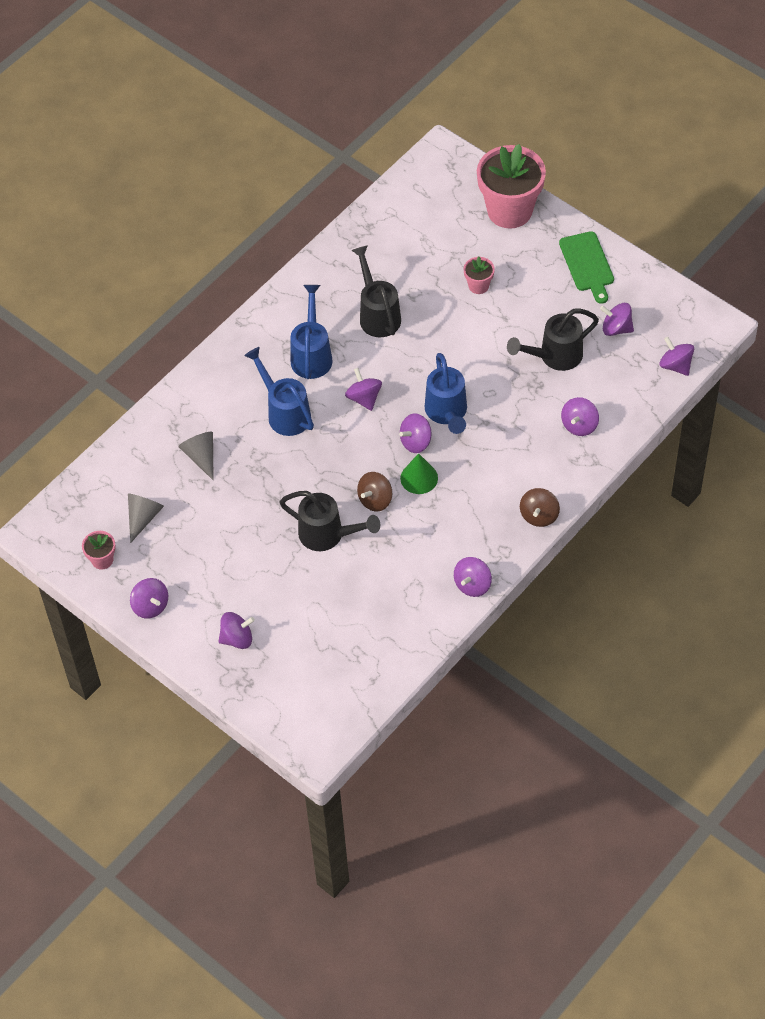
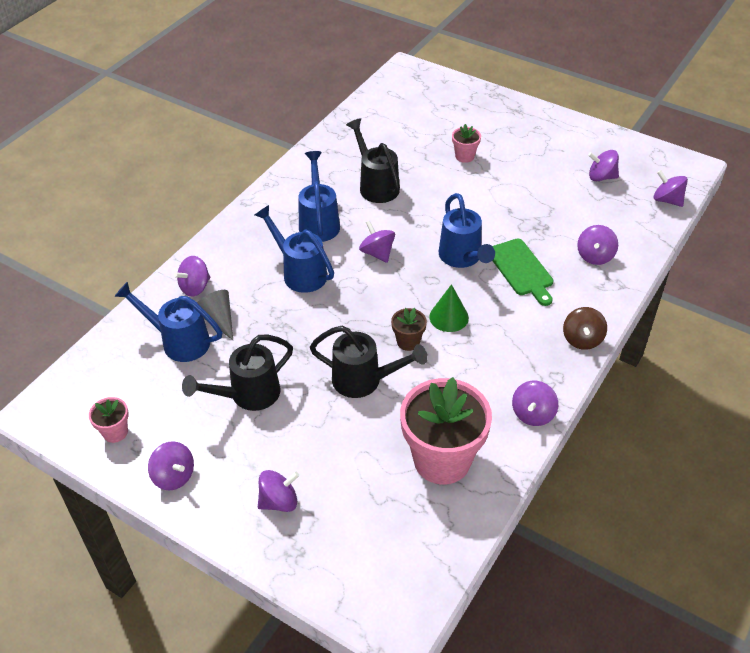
camera: 10 degrees left, 10 degrees down
(143, 517) = (160, 384): grey cone -> none
(163, 476) = (179, 341): none -> blue watering can
(375, 500) = (408, 342): brown spinning top -> brown flower pot
(416, 442) = (437, 285): purple spinning top -> purple spinning top (195, 287)
(509, 211) = (477, 102): pink flower pot -> pink flower pot (442, 460)
(555, 356) = (552, 203): black watering can -> black watering can (248, 395)
(587, 264) = (558, 133): green cutting board -> green cutting board (521, 269)

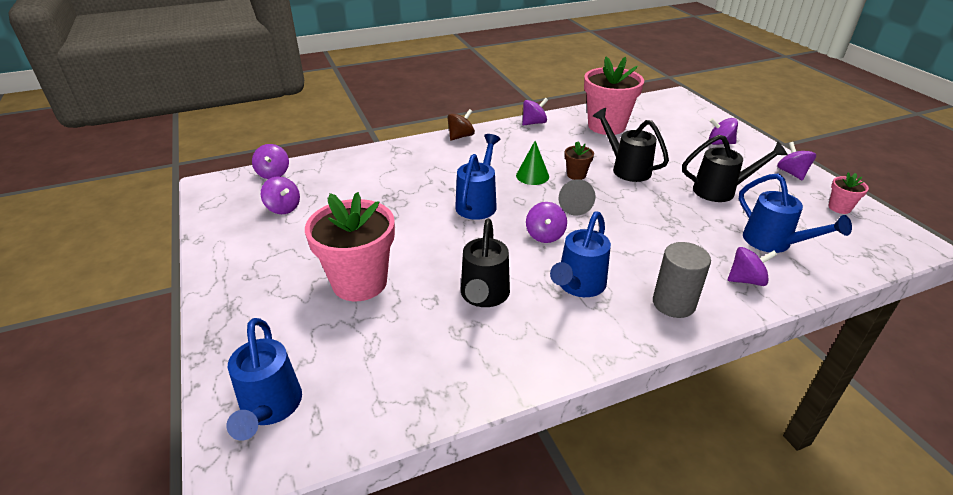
camera: 145 degrees left, 10 degrees down
(218, 320) = (730, 244): grey cone -> grey cone (574, 205)
(243, 240) = (673, 303): none -> grey cylinder
(300, 272) = (630, 249): blue watering can -> blue watering can (270, 408)
(464, 156) = (359, 282): pink flower pot -> pink flower pot, size x2.24
(521, 269) = (445, 179): green cutting board -> none
(595, 256) = (383, 166): purple spinning top -> none

